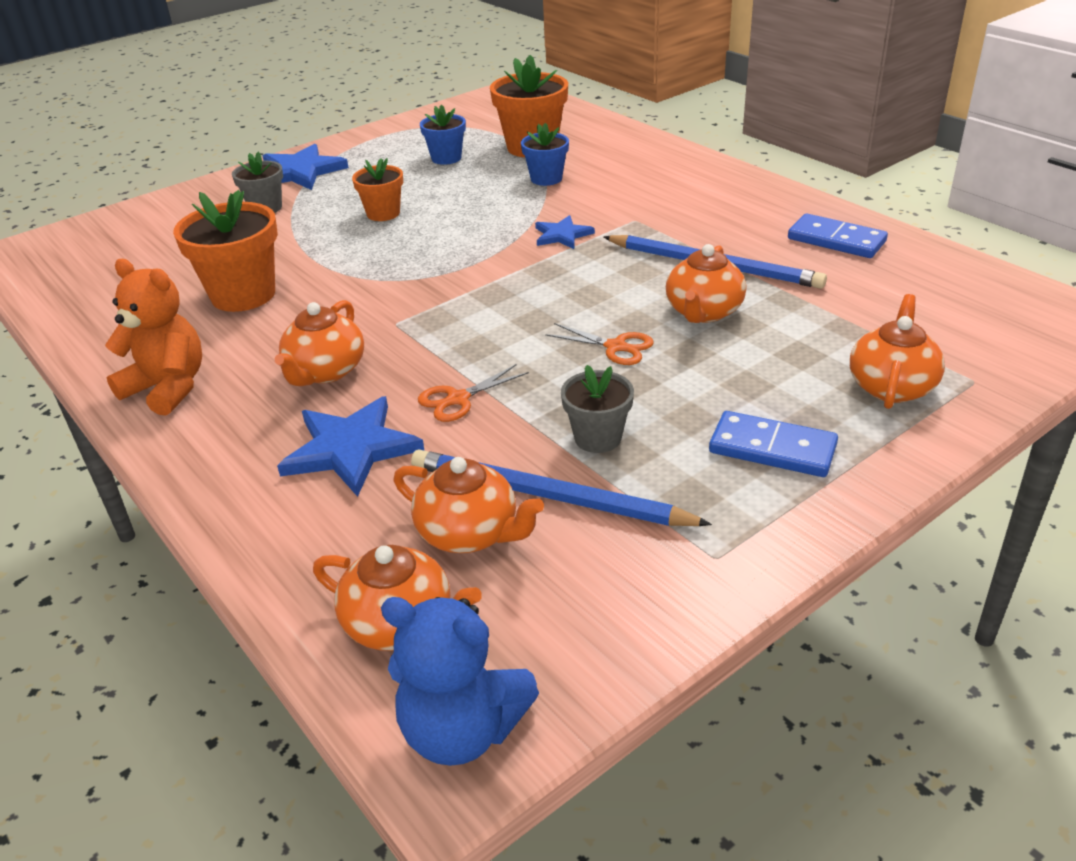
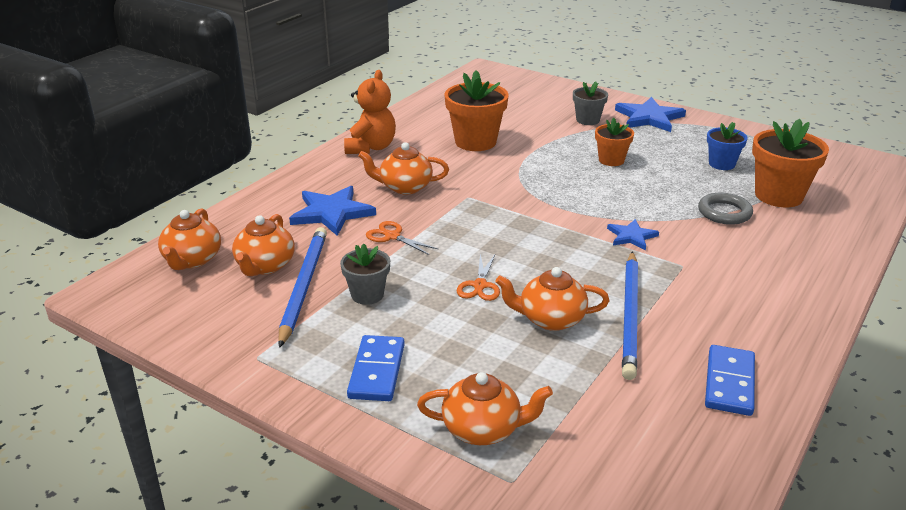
camera: 70 degrees right, 5 degrees down
(462, 730) = (122, 292): blue teddy bear -> none
(546, 179) = (724, 212): blue flower pot -> grey ring

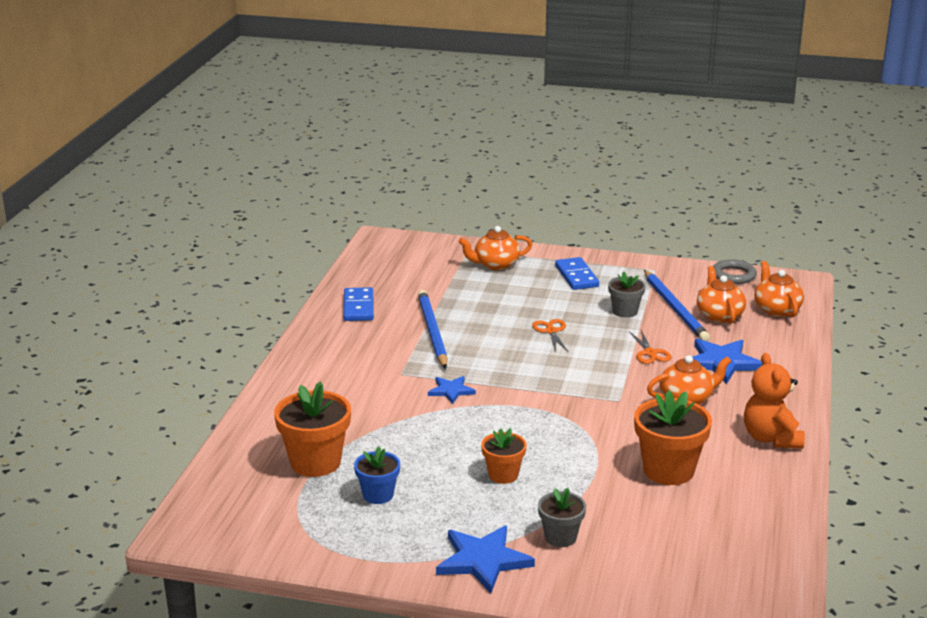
camera: 160 degrees right, 5 degrees down
(392, 236) = (650, 353): orange scissors -> orange scissors turned 60 degrees clockwise
(550, 319) = (487, 320): orange teapot -> none
(724, 212) = (370, 431): grey ring -> grey ring (733, 275)

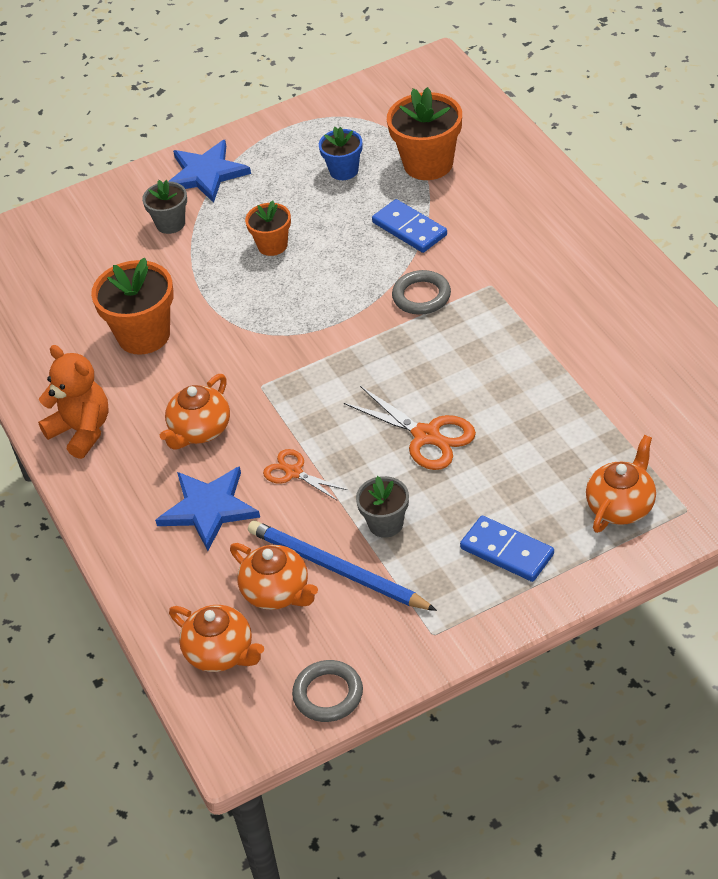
camera: 145 degrees right, 20 degrees up
(358, 307) = (656, 335): blue domino -> blue domino (409, 229)
(432, 331) = (538, 353): blue pencil -> none
(451, 391) = (421, 296): blue star -> grey ring
(551, 331) = (426, 435): orange scissors -> orange scissors, size x1.61

